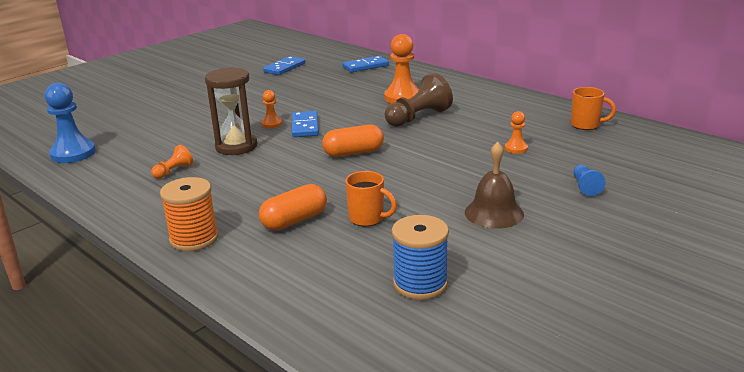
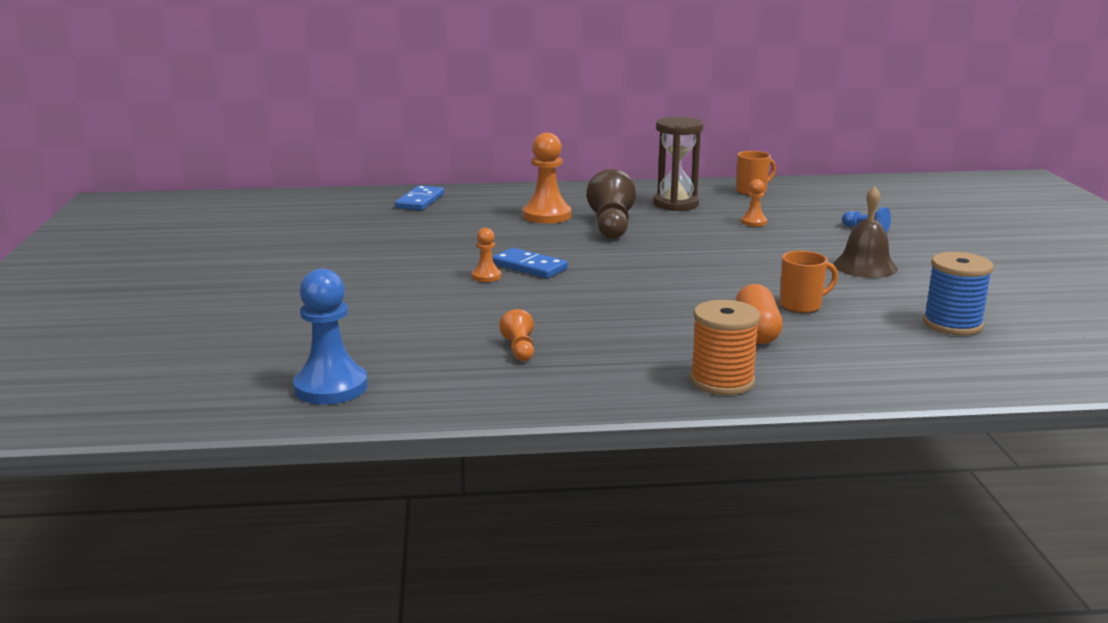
camera: 50 degrees left, 5 degrees down
(236, 146) = (515, 306): brown hourglass -> brown hourglass (675, 204)
(284, 68) = (324, 227): blue domino -> none
(353, 153) = (643, 269): orange capsule -> none

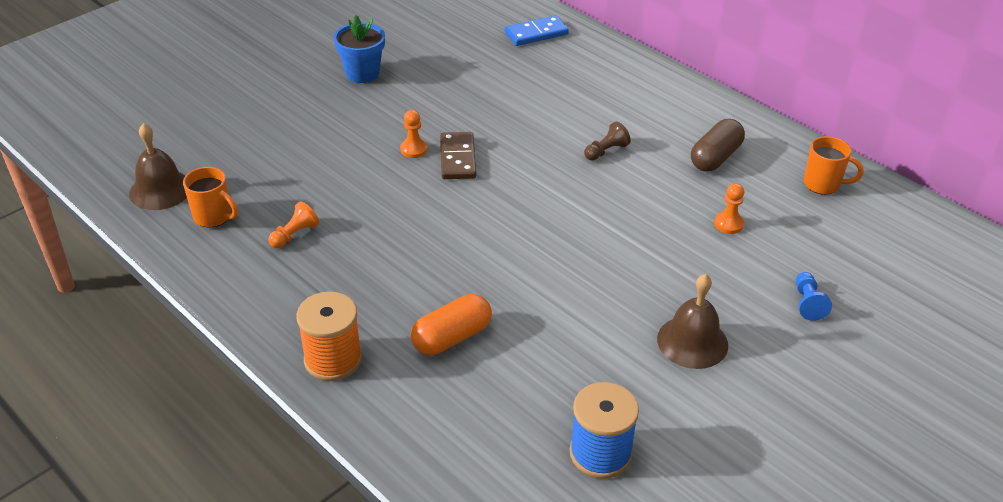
camera: 50 degrees right, 20 degrees up
(331, 387) = (160, 190): blue pawn -> brown bell
(336, 263) = (362, 73): none -> blue flower pot
(529, 267) = (458, 158): blue domino -> brown domino
(547, 215) = (586, 107): orange pawn -> none
(611, 226) = (606, 151): brown pawn -> brown pawn, size x0.52
(675, 204) = (715, 157): brown hourglass -> brown capsule
(801, 306) = (540, 340): orange mug -> orange mug (213, 217)

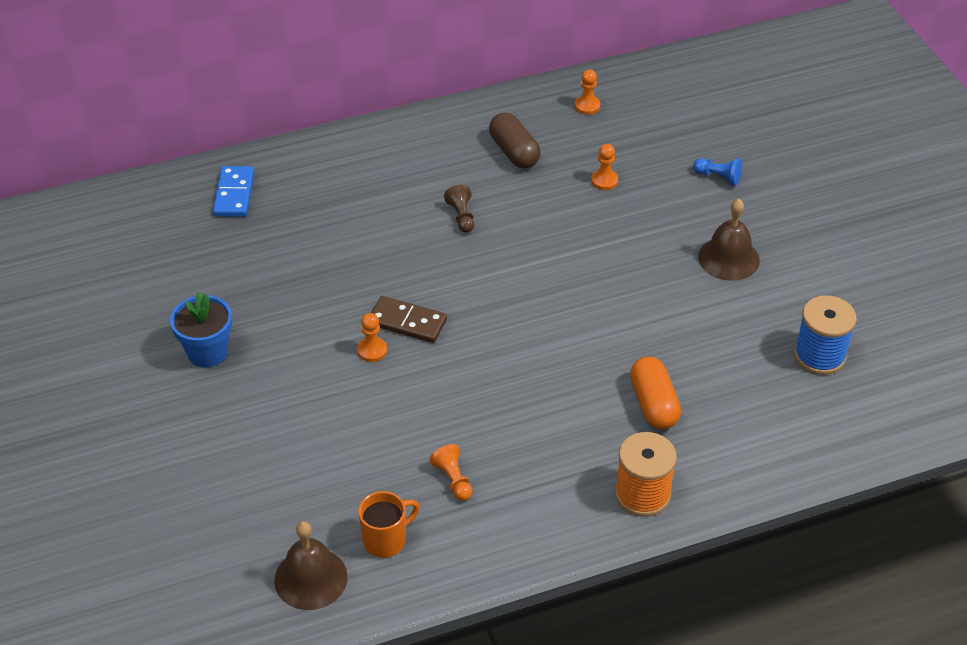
camera: 65 degrees left, 5 degrees up
(823, 184) = (587, 106): orange mug -> orange pawn

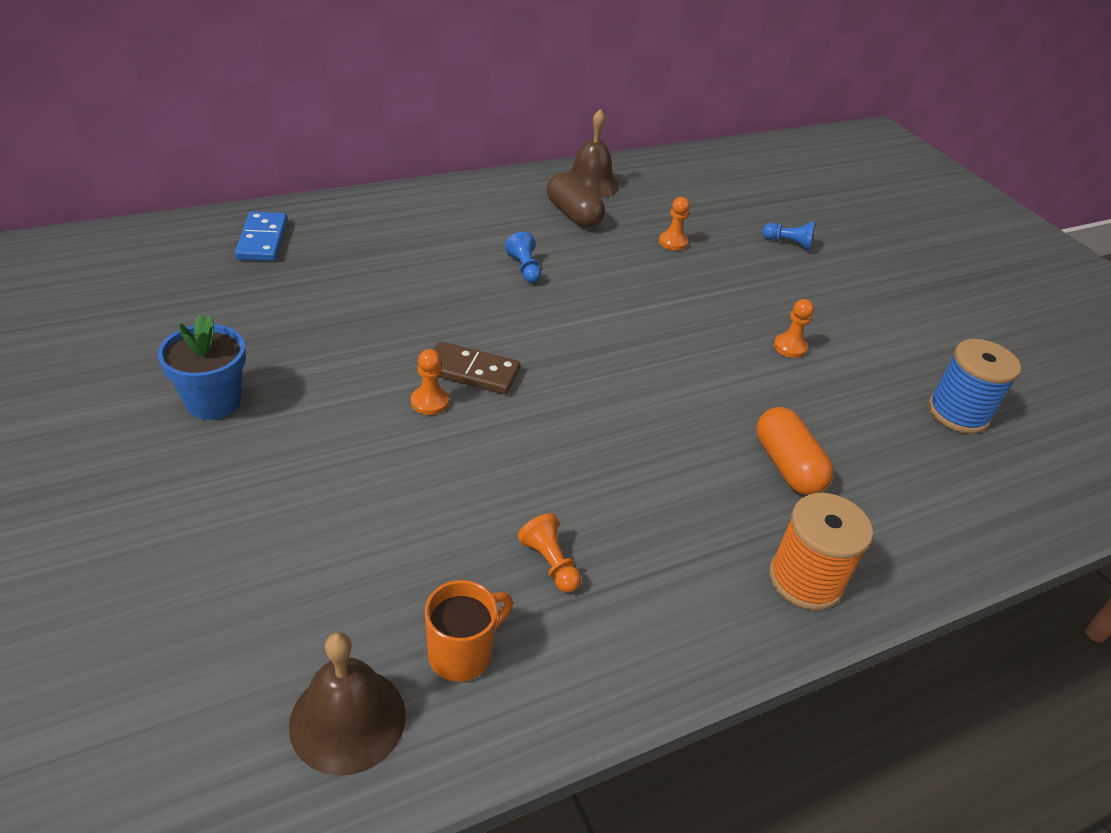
camera: 10 degrees left, 5 degrees down
(461, 216) = (524, 268): brown pawn -> blue pawn
(587, 106) = (641, 181): orange pawn -> orange pawn (790, 347)
(728, 258) = (823, 315): brown bell -> brown bell (590, 183)

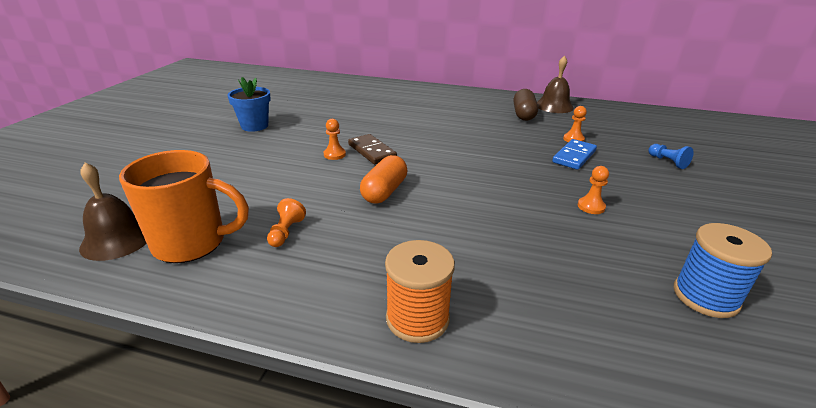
camera: 45 degrees right, 10 degrees down
(262, 240) = (355, 88): blue domino -> blue domino (574, 156)
(462, 653) = (192, 243): orange mug -> orange mug, size x1.75
(524, 268) = (461, 126): blue pawn -> none
(787, 466) = (496, 259): orange capsule -> orange capsule (384, 191)

